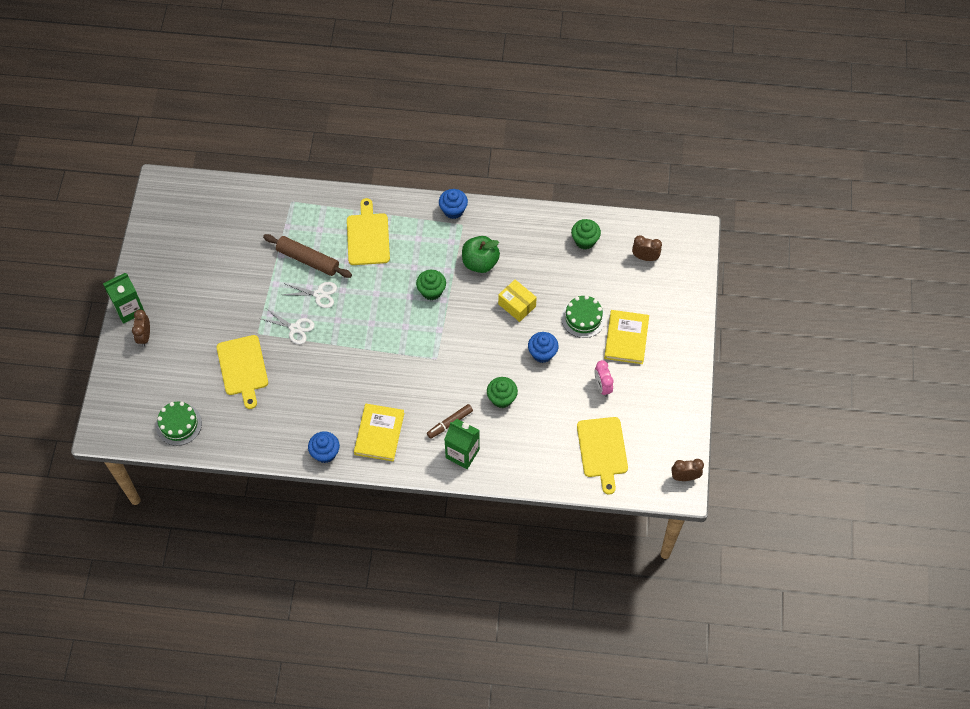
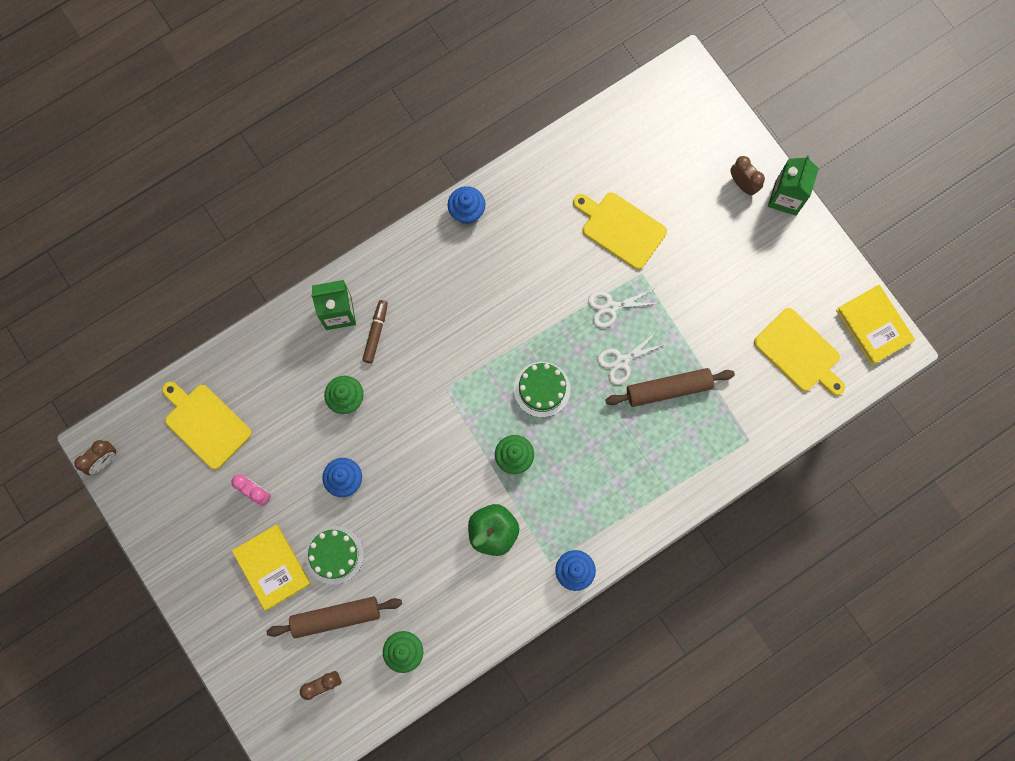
camera: 140 degrees right, 15 degrees up
(179, 424) = (625, 131): green cake -> green cake (542, 389)
(368, 237) = (633, 465): yellow cutting board -> yellow cutting board (799, 352)
(379, 434) = (433, 269): yellow book -> yellow book (873, 326)
(517, 305) = (414, 513): yellow box -> none
(610, 285) = (336, 617): none -> brown rolling pin

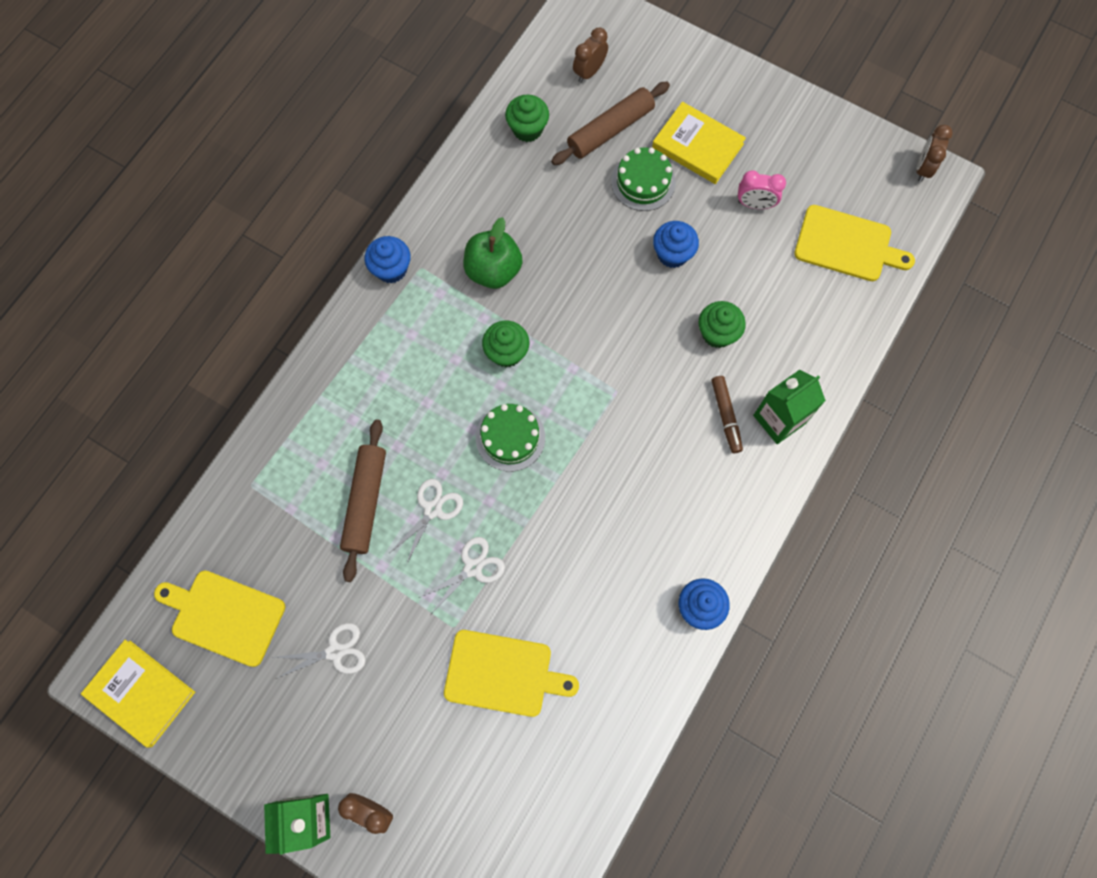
camera: 155 degrees right, 5 degrees down
(668, 389) = (365, 502): brown rolling pin -> brown rolling pin turned 45 degrees counterclockwise
(730, 294) = (335, 652): none -> white scissors

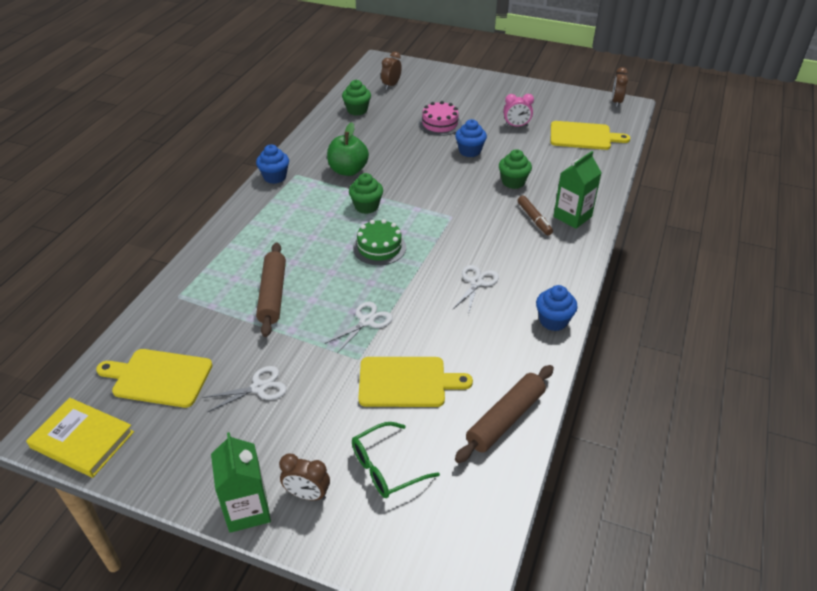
camera: 10 degrees left, 30 degrees down
(432, 509) = (327, 292): white scissors -> white scissors (476, 282)
(459, 791) = (386, 468): none -> green glasses
(610, 130) = (411, 105): brown rolling pin -> brown rolling pin (505, 419)
(643, 182) = (440, 124): green cake -> pink cake
(697, 146) = (470, 106): yellow book -> none

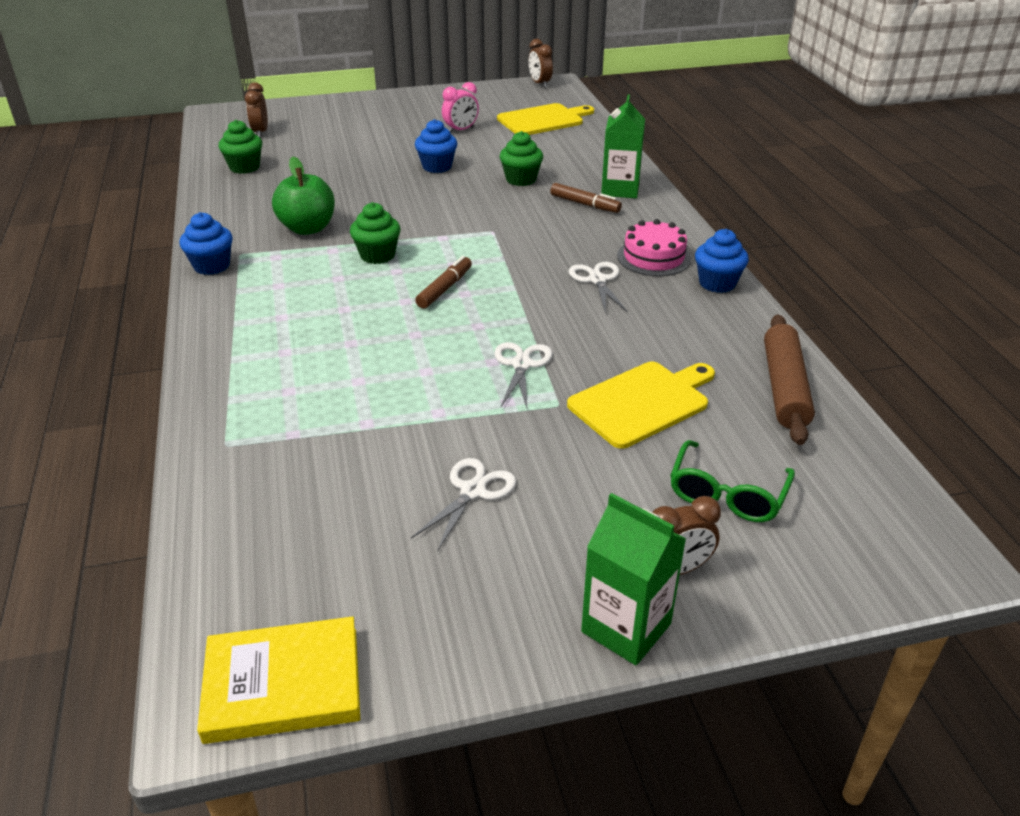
camera: 35 degrees left, 5 degrees down
(159, 377) = (314, 548): yellow cutting board -> none
(273, 294) = (366, 387): brown rolling pin -> none
(379, 247) = (445, 289): green cake -> brown marker
(440, 124) = (369, 152): pink cake -> pink cake (654, 257)

